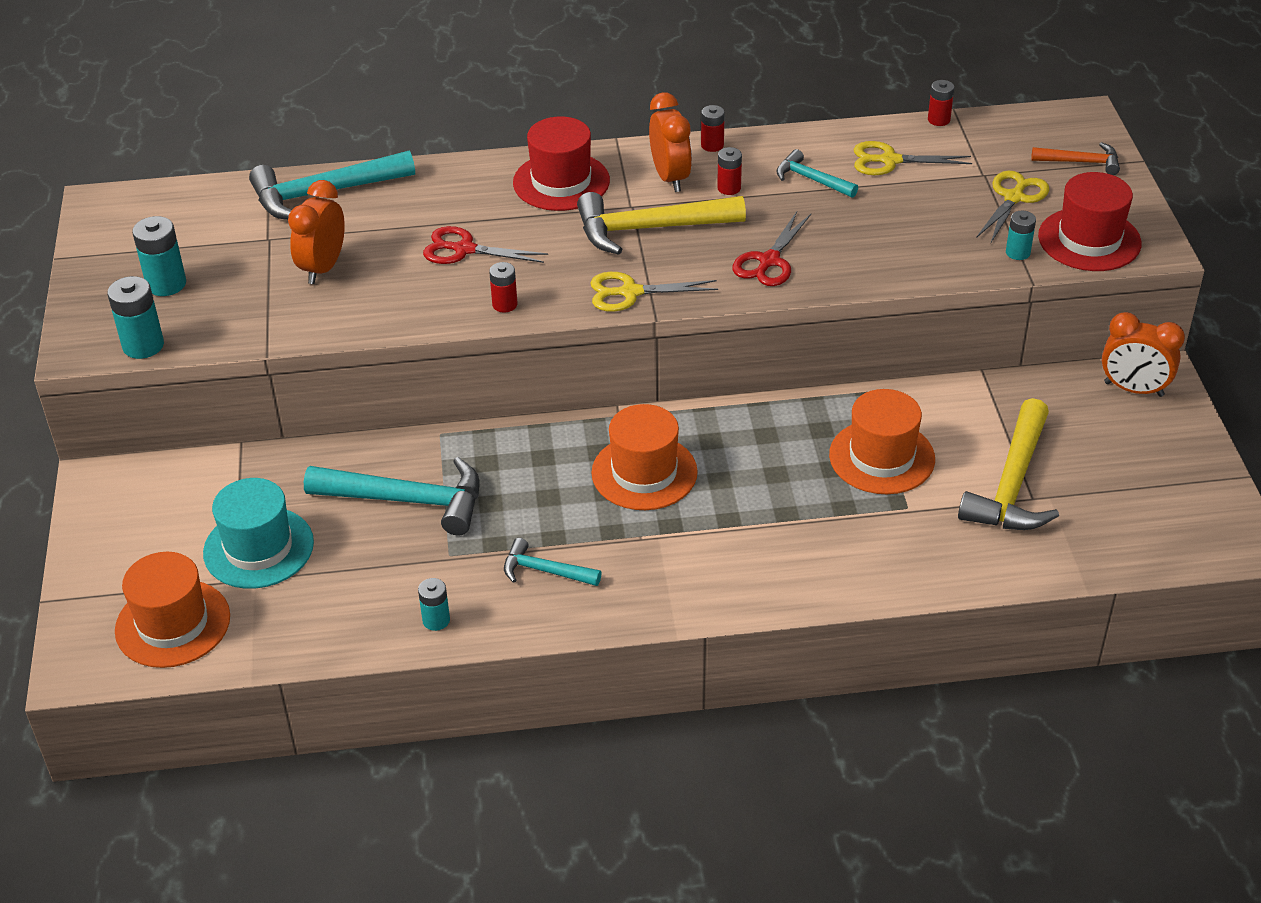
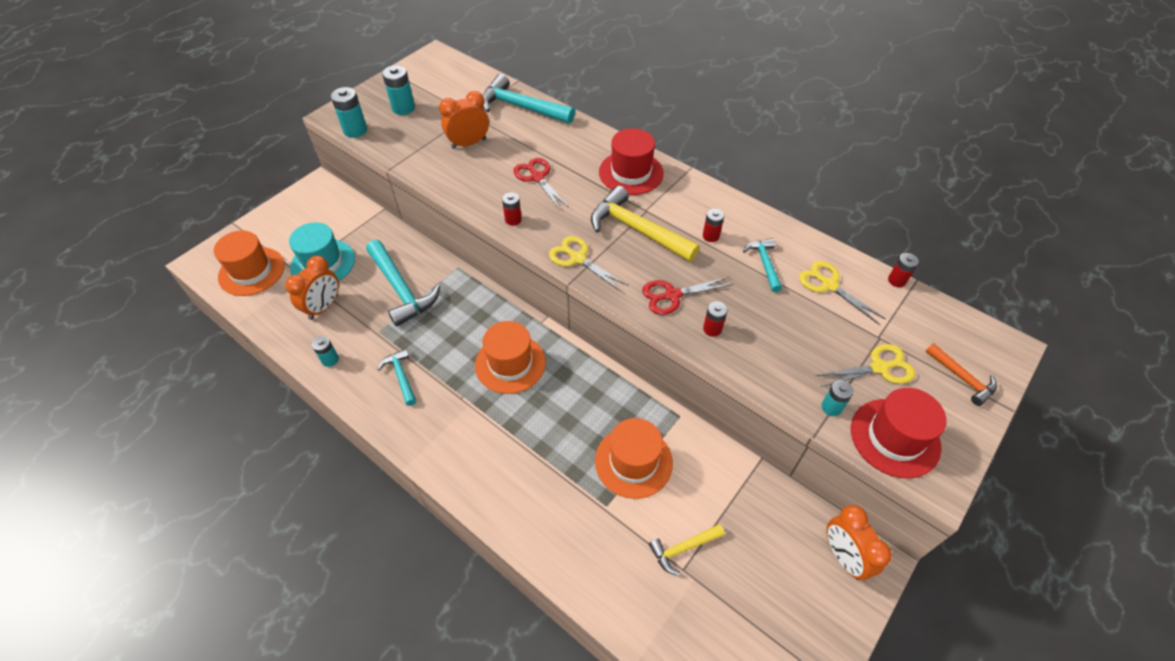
camera: 45 degrees right, 10 degrees up
(670, 178) = (688, 208): orange clock -> orange clock (323, 307)
(712, 145) = (736, 205): red battery -> red battery (712, 329)
(1012, 484) = (683, 548): yellow hammer -> yellow hammer, size x0.54

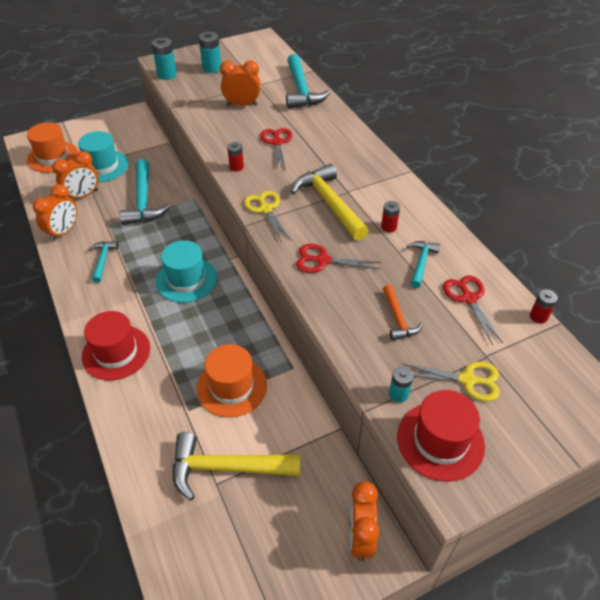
camera: 25 degrees right, 5 degrees down
(330, 360) = (63, 232): turquoise battery -> orange clock
(510, 363) = (186, 279): orange hat -> turquoise hat
(521, 107) = (301, 90): turquoise hammer -> turquoise hammer turned 150 degrees counterclockwise
(631, 173) = (355, 160): red hat -> red hat (116, 352)
(683, 548) = (227, 468): yellow hammer -> yellow hammer, size x1.86
(712, 329) = (338, 297): red battery -> none
(829, 285) = (468, 298): yellow scissors -> red scissors
(962, 378) = (544, 419): orange hammer -> orange hammer (398, 319)

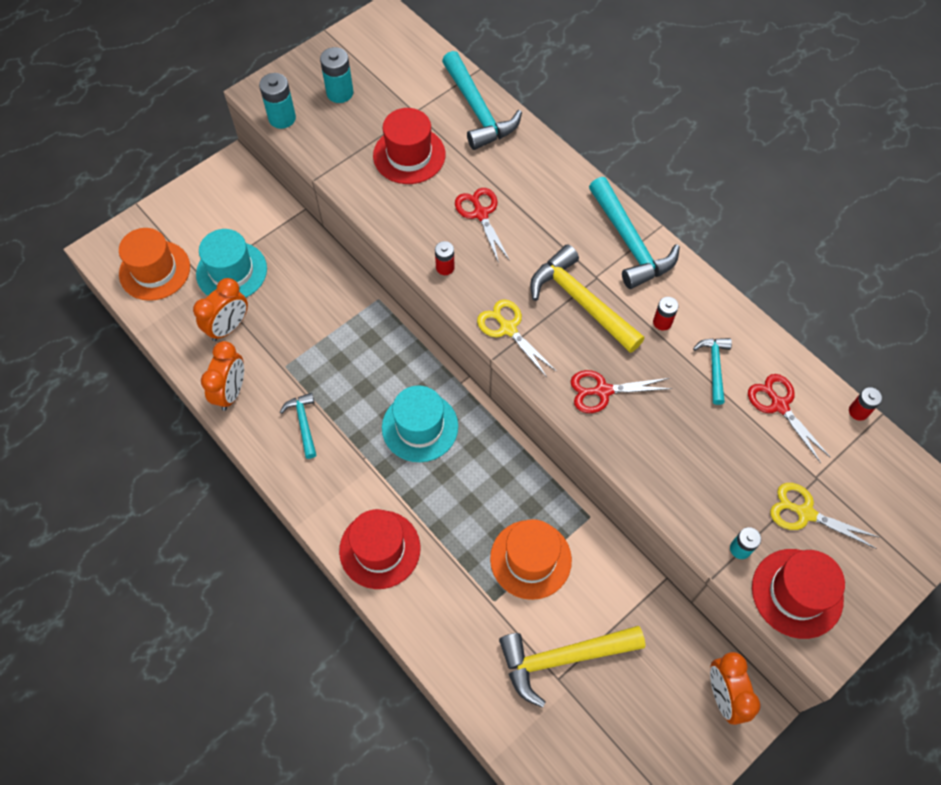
camera: 15 degrees left, 15 degrees up
(143, 201) = (313, 318): turquoise hammer -> turquoise hammer (629, 242)
(242, 105) = (409, 155): orange clock -> red hat
(398, 319) = (711, 452): orange hammer -> none
(467, 380) = (805, 513): yellow scissors -> yellow scissors turned 150 degrees counterclockwise

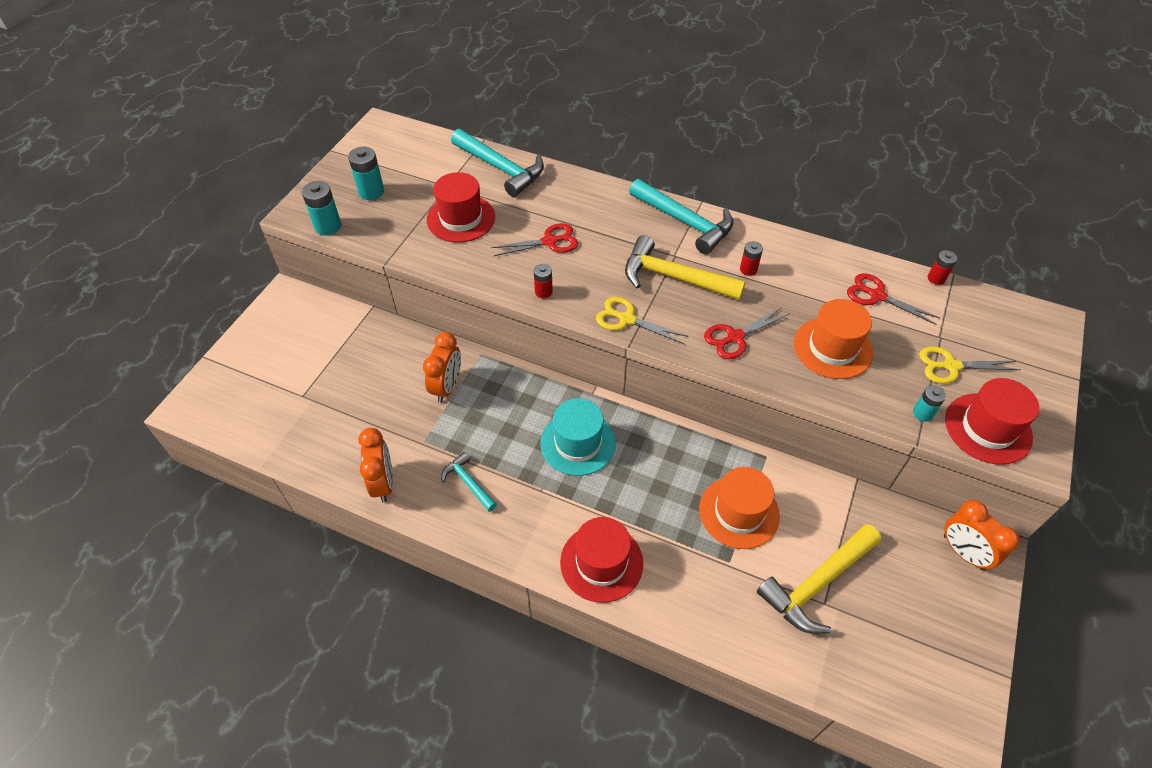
camera: 25 degrees left, 10 degrees down
(155, 270) = (251, 406): orange hat -> orange hat (832, 348)
(229, 327) = (351, 428): orange clock -> orange clock (447, 387)
(231, 271) = (329, 380): turquoise hat -> none
(481, 214) = (549, 241): red scissors -> red scissors turned 120 degrees clockwise
(714, 367) = (810, 287): turquoise hammer -> none

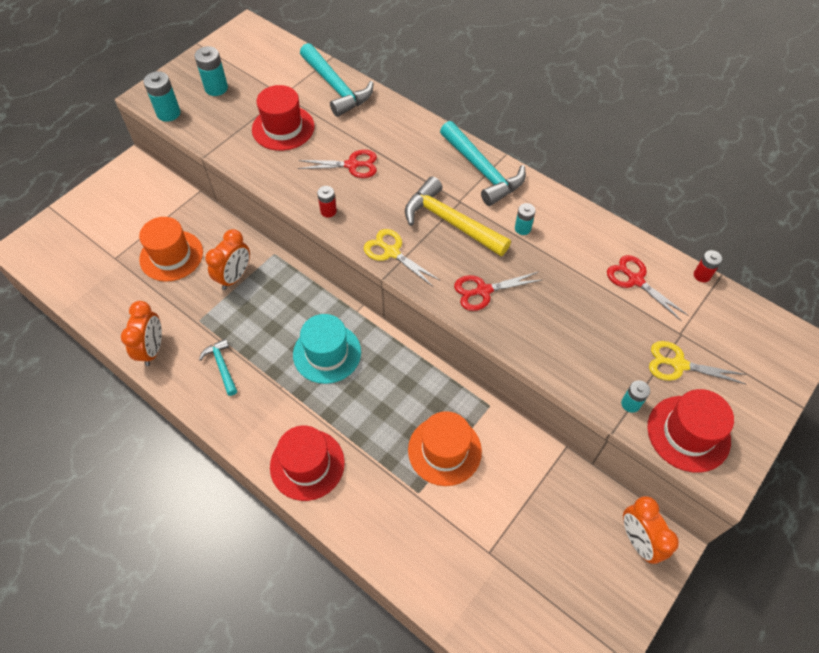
camera: 15 degrees right, 5 degrees up
(748, 269) = (522, 228): red battery -> turquoise battery
(817, 583) = (489, 533): yellow hammer -> none
(832, 348) = (571, 321): orange hat -> orange hat (171, 256)

